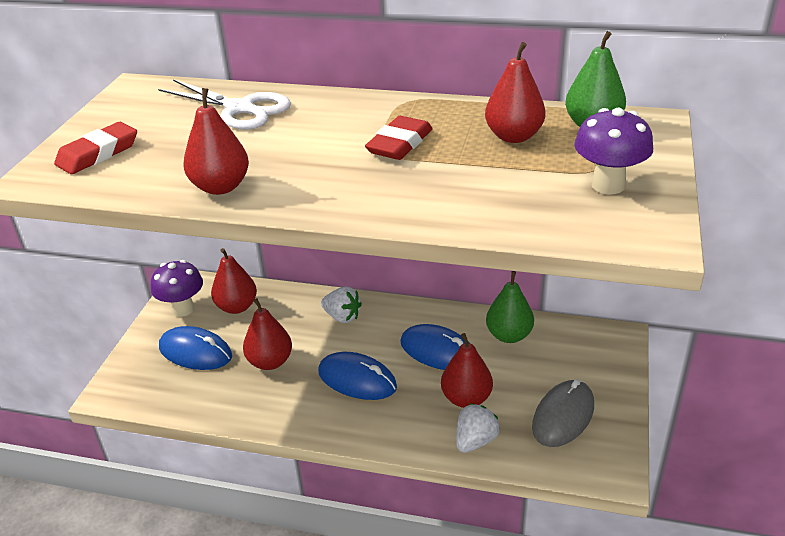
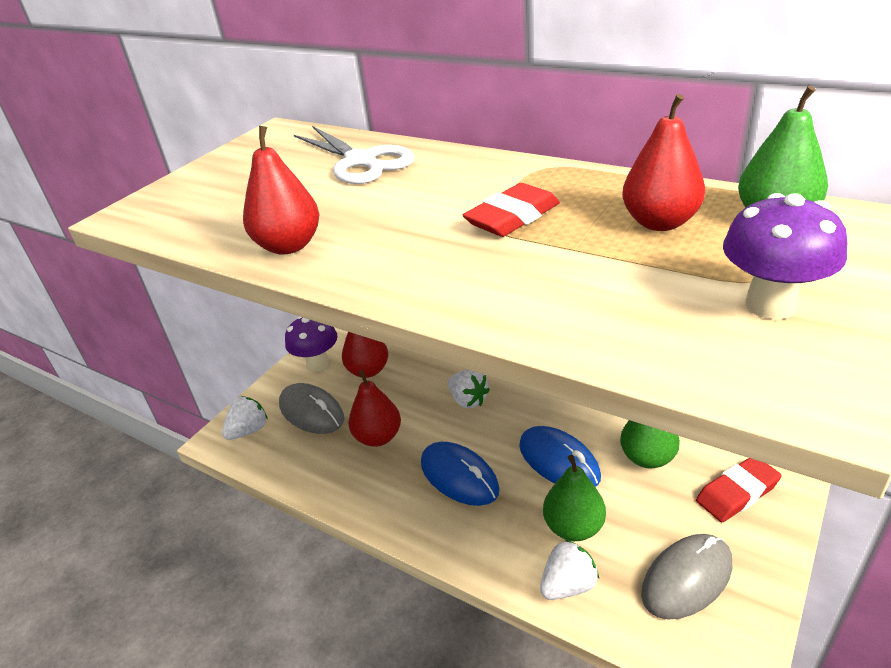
camera: 20 degrees right, 0 degrees up
(98, 154) = (197, 195): red eraser -> red eraser (737, 492)
(138, 379) = (248, 430): none -> white strawberry
(195, 352) = (311, 412): blue mouse -> grey mouse
(466, 398) = (573, 527): red pear -> green pear

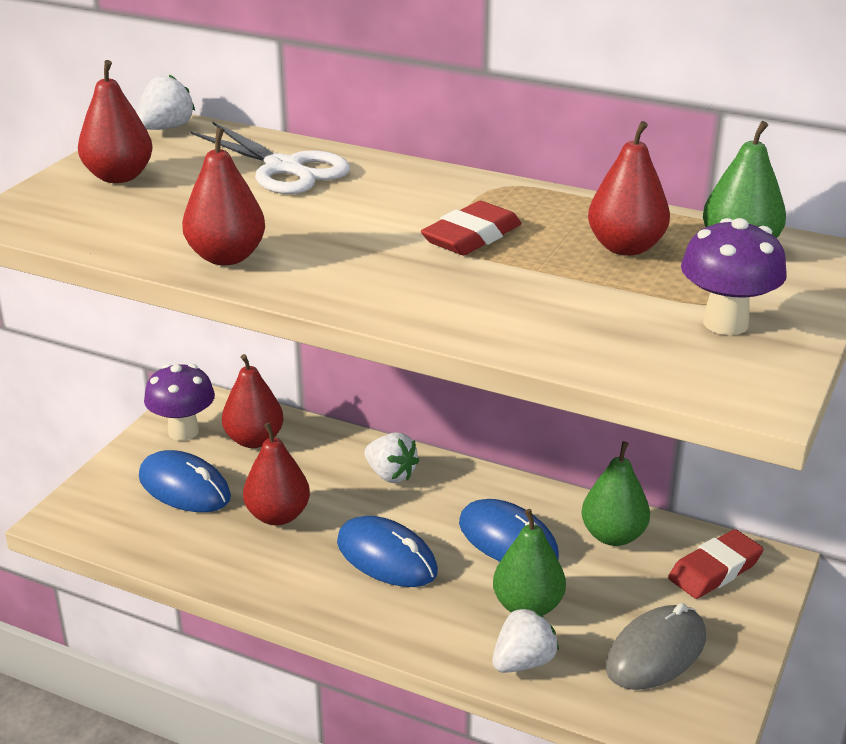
camera: 10 degrees left, 5 degrees down
(226, 175) = (119, 177): none -> red pear
(248, 430) = (102, 509): white strawberry -> white strawberry (166, 128)
(311, 412) = (184, 487): grey mouse -> blue mouse

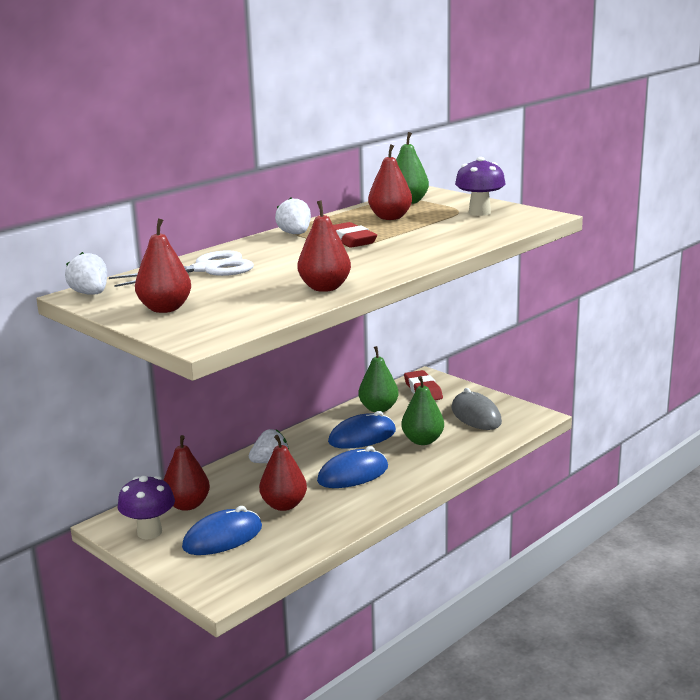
camera: 70 degrees left, 10 degrees down
(523, 662) = (466, 449): white strawberry -> white strawberry (295, 234)

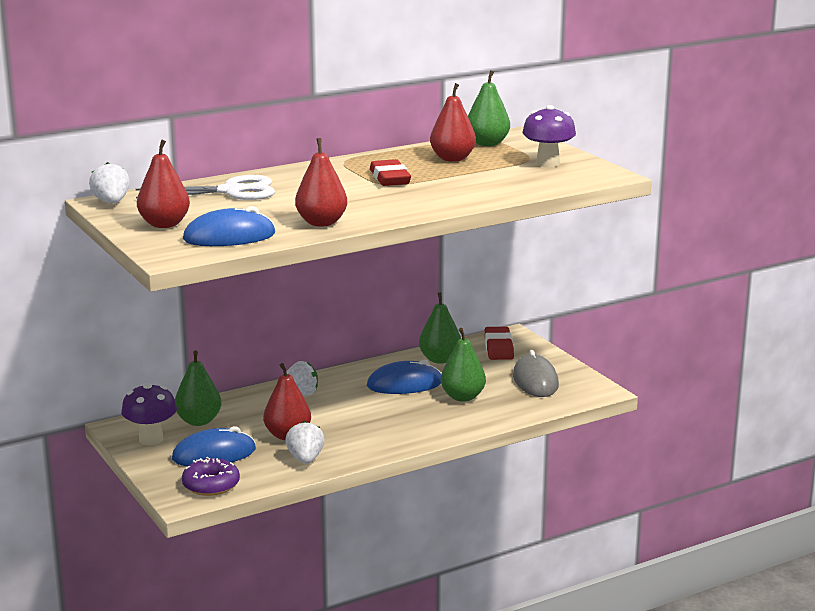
camera: 15 degrees right, 0 degrees up
(187, 505) = (198, 421): red pear -> green pear
(238, 571) = (211, 485): none -> purple donut
(295, 234) = (344, 165): white strawberry -> white strawberry (305, 459)
(353, 474) = (371, 418): blue mouse -> blue mouse (229, 237)

